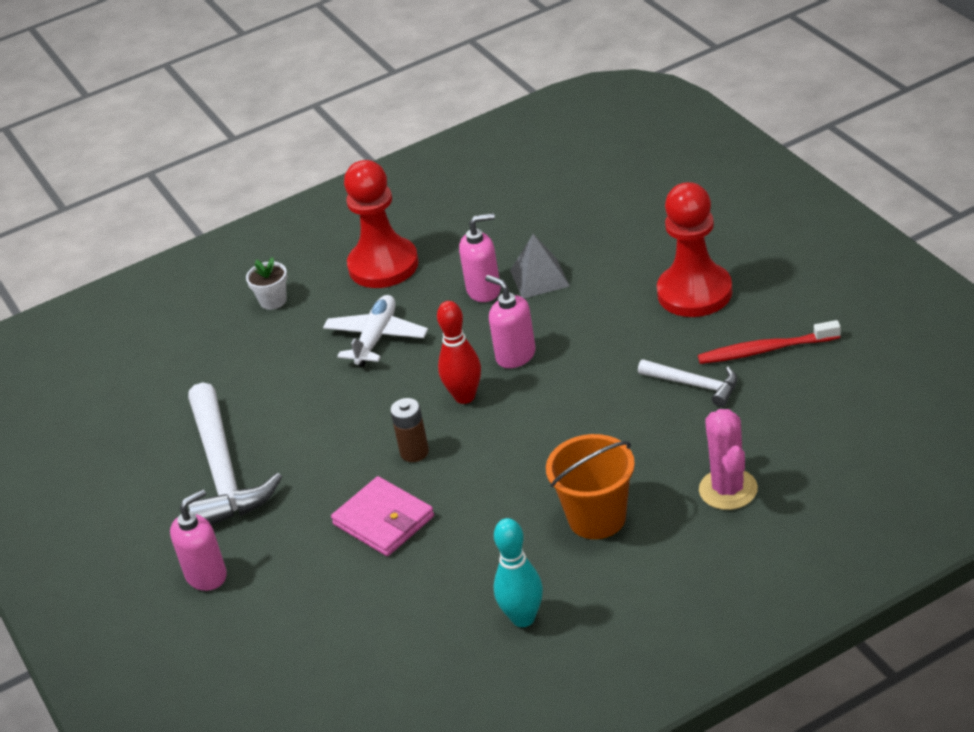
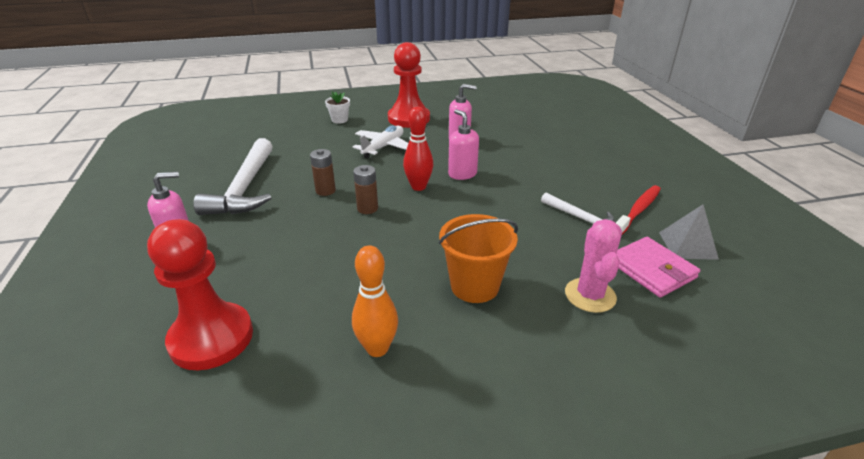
camera: 10 degrees right, 5 degrees down
(340, 441) = (325, 191): none -> brown battery
(384, 520) = (319, 243): pink wallet -> pink wallet (651, 269)
(523, 618) = (377, 348): turquoise bowling pin -> orange bowling pin
(539, 278) = (495, 142): grey pyramid -> grey pyramid (687, 245)
(694, 293) = (593, 169): red pawn -> red pawn (211, 338)
(765, 350) = (638, 210): red toothbrush -> red toothbrush turned 120 degrees clockwise

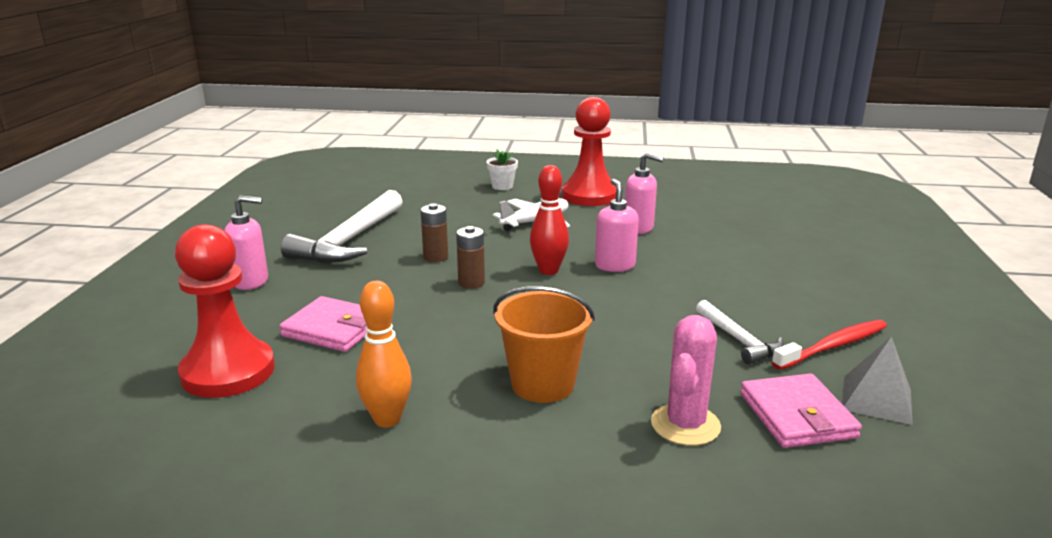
camera: 20 degrees right, 10 degrees down
(281, 274) = (333, 329): none -> pink wallet

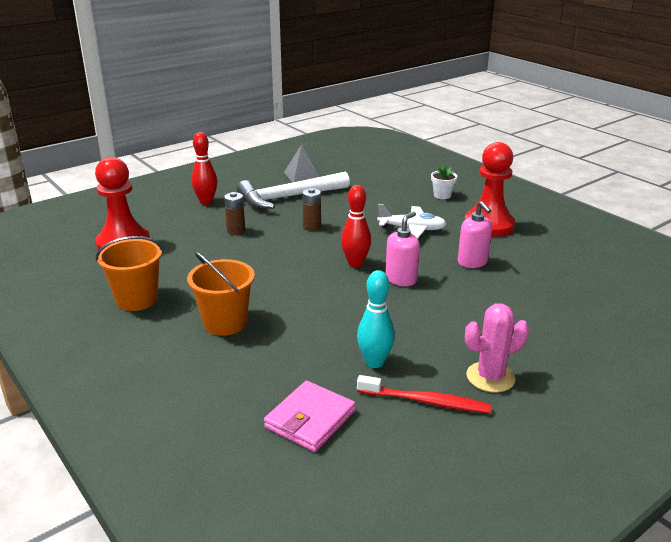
camera: 45 degrees right, 5 degrees up
(251, 281) = (206, 202): pink soap dispenser -> red bowling pin
(333, 329) = (194, 244): pink wallet -> none
(387, 419) = (137, 299): orange bowling pin -> orange bucket
(471, 283) = (300, 251): brown battery -> brown battery (236, 231)
(685, 425) = (245, 384): pink cactus -> pink cactus (490, 377)
(738, 340) = (374, 362): white hammer -> turquoise bowling pin
(876, 399) = (377, 444): grey pyramid -> grey pyramid (302, 175)

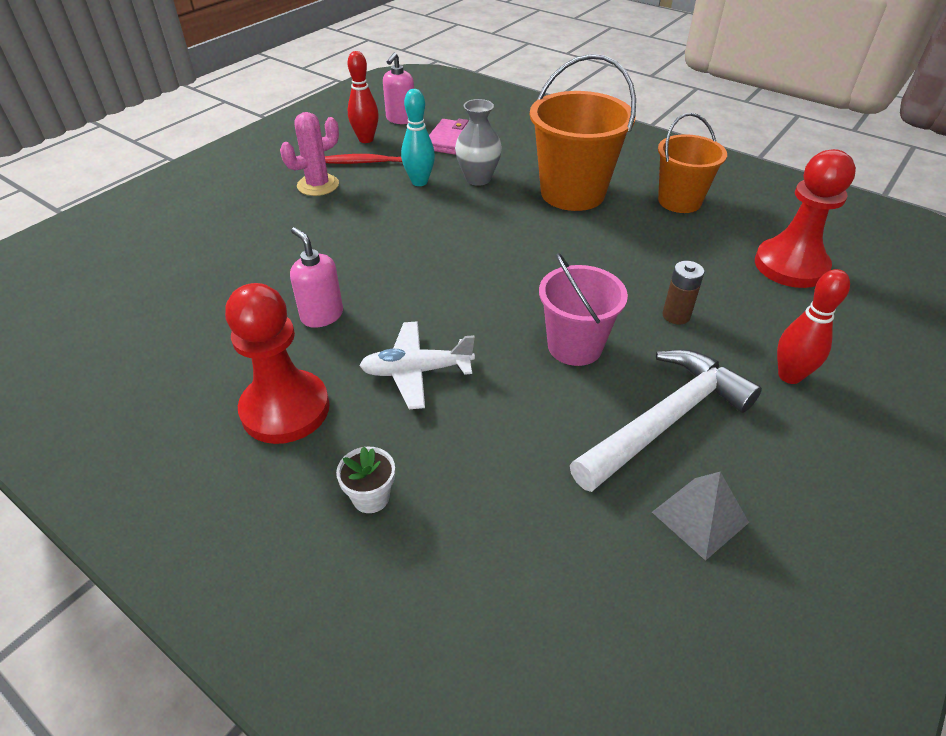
camera: 165 degrees right, 15 degrees up
(225, 323) = (572, 193): orange bucket -> orange bucket, size x1.53
(309, 355) = (478, 179): none -> grey vase
(312, 226) = (574, 346): brown battery -> pink bucket
(355, 263) = (478, 286): red bowling pin -> red bowling pin (366, 139)
(401, 279) = (414, 271): pink soap dispenser -> pink soap dispenser (400, 119)

